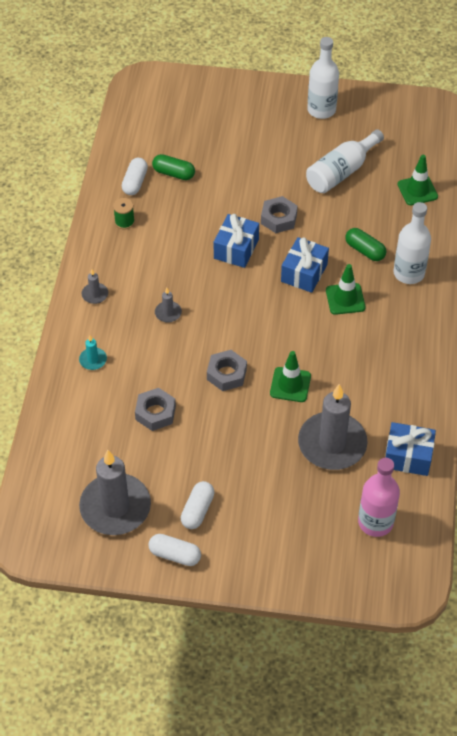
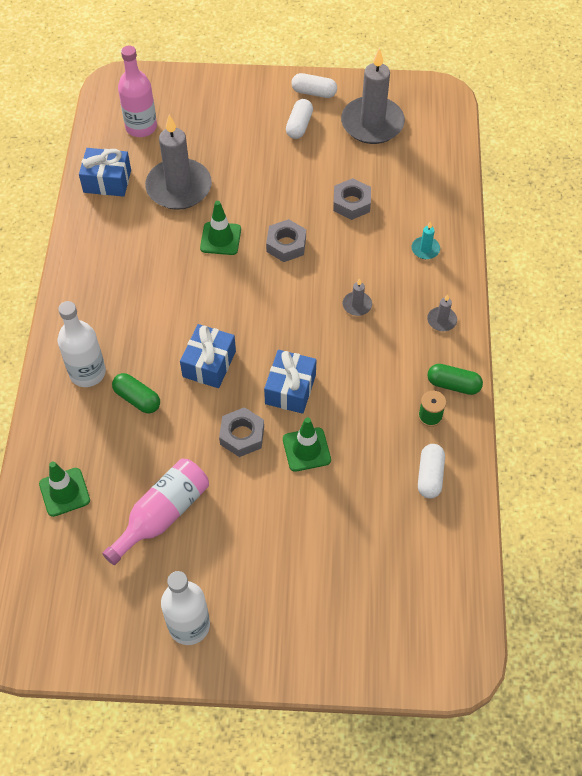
camera: 175 degrees right, 5 degrees up
(174, 173) = (382, 494): green capsule -> green capsule (453, 385)
(341, 172) = (162, 514): white bottle -> pink bottle
(345, 299) = (162, 335): green traffic cone -> green traffic cone (306, 449)

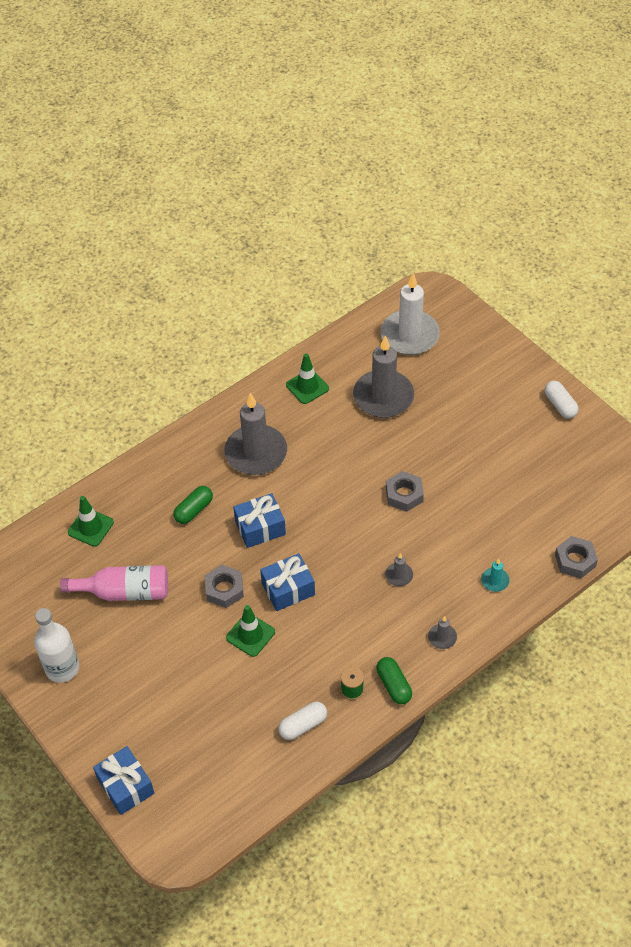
camera: 50 degrees right, 5 degrees down
(87, 373) = (186, 468): white bottle -> none
(107, 181) = (343, 355): blue gift -> blue gift (126, 786)
(137, 399) = (194, 510): green capsule -> green capsule turned 45 degrees clockwise
(141, 127) = (409, 335): pink bottle -> white candle
(220, 238) = (367, 454): green traffic cone -> green traffic cone (307, 387)
(299, 125) = (518, 420): white capsule -> none
(351, 203) = (485, 505): grey nut -> grey nut (575, 560)
(372, 123) = (574, 461): grey candle -> grey candle (256, 453)

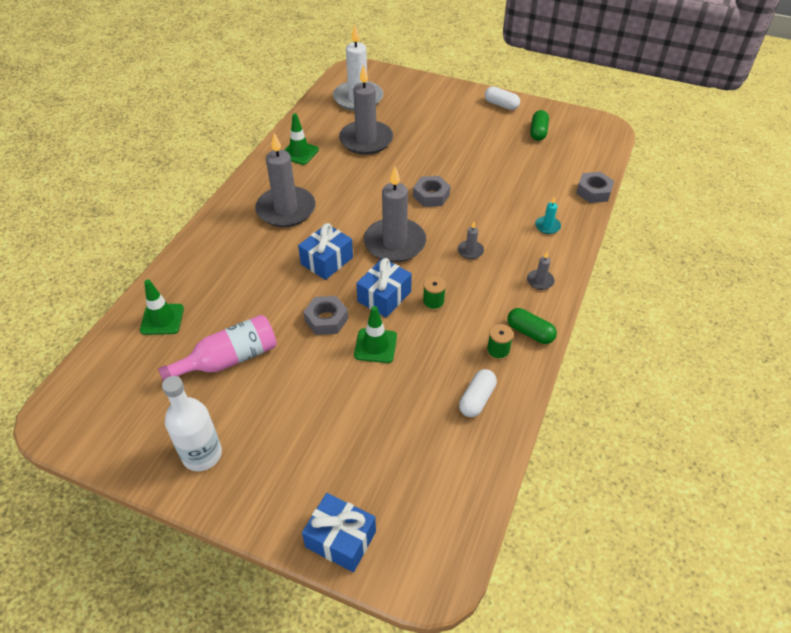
camera: 30 degrees left, 5 degrees down
(194, 510) = (257, 269): green capsule -> green capsule (538, 132)
(328, 615) = (433, 302): none -> green spool
(333, 535) = (395, 243): none -> grey candle

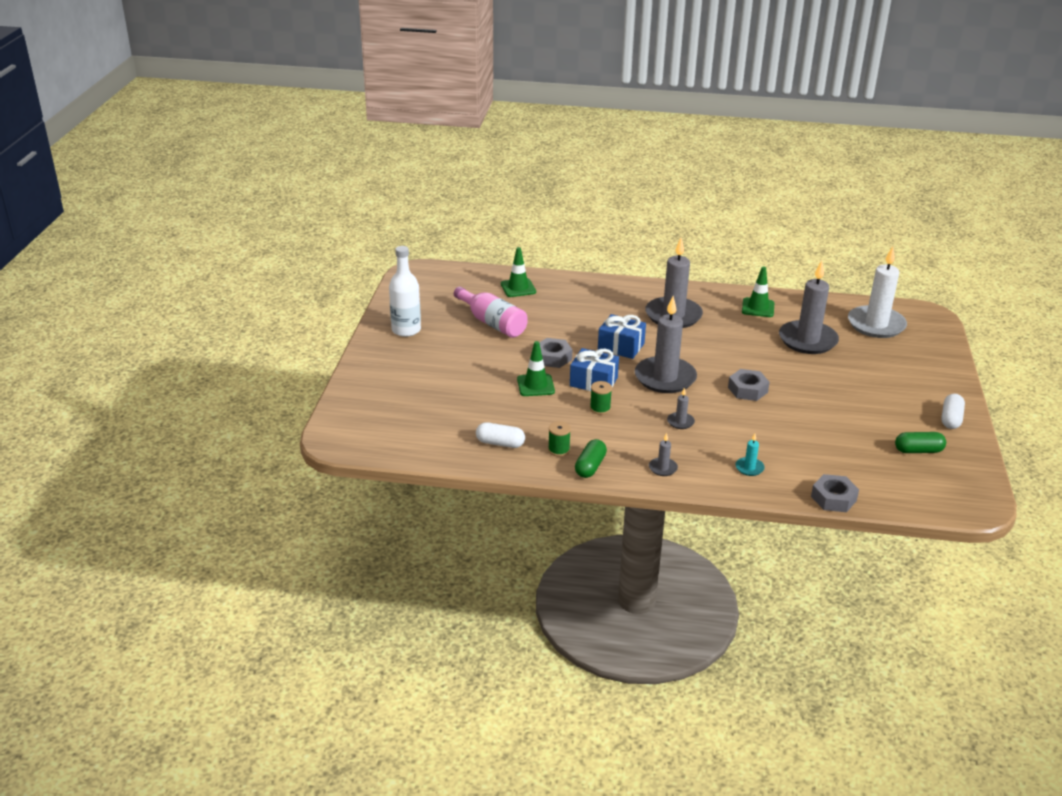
camera: 75 degrees right, 15 degrees down
(341, 539) = (356, 396): blue gift -> none

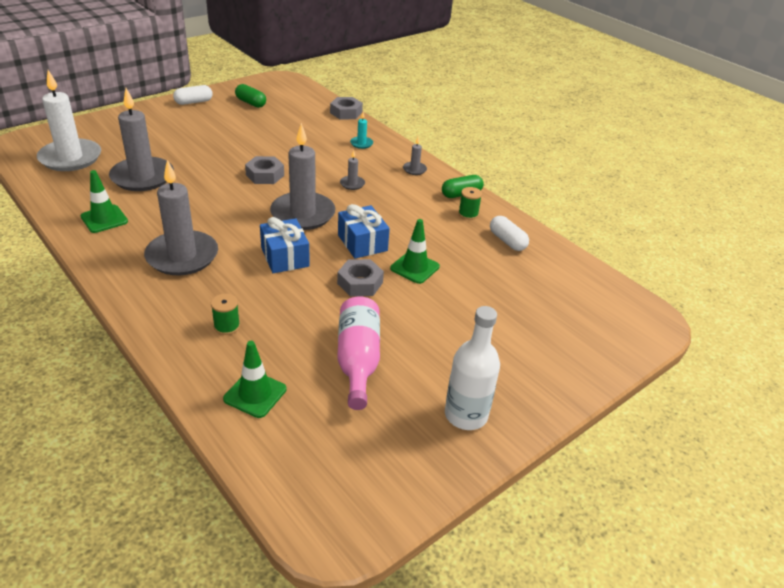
camera: 140 degrees left, 5 degrees up
(600, 408) = (392, 222): green spool -> green spool (227, 326)

